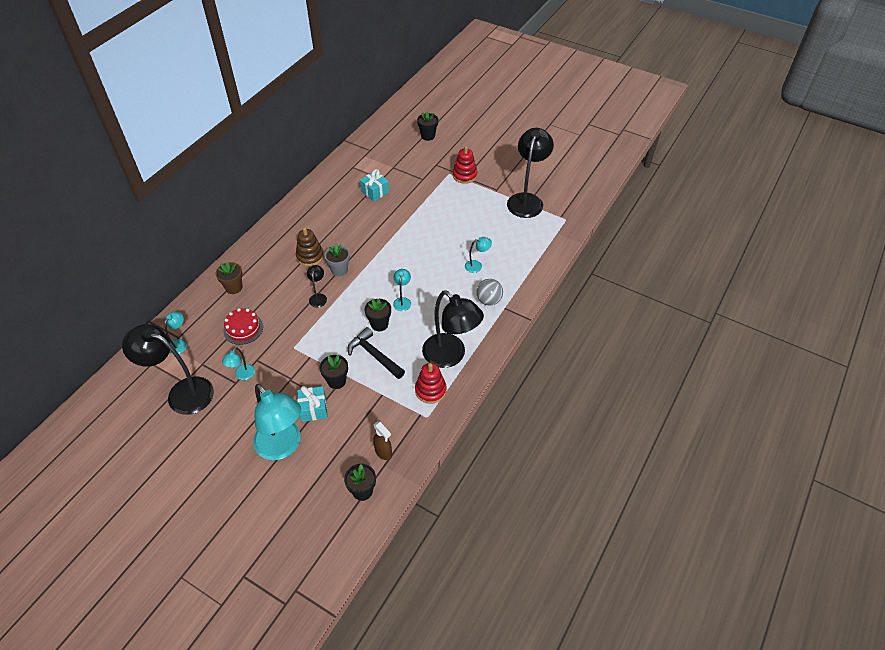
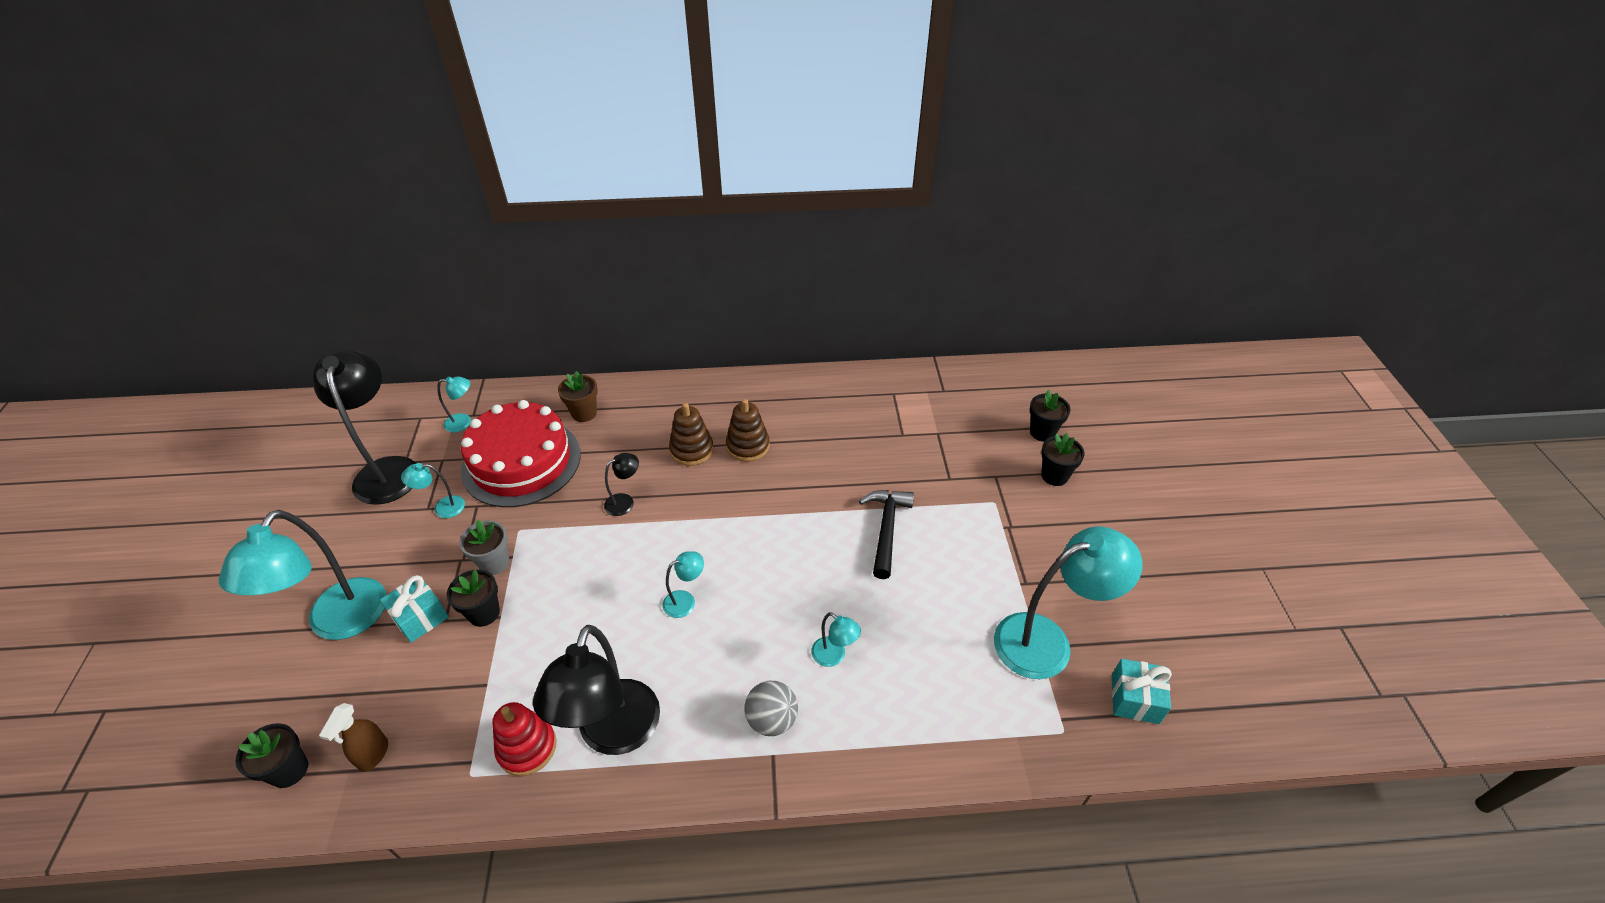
camera: 55 degrees right, 5 degrees down
(243, 328) = (521, 462): red cake -> red cake, size x1.99
(330, 234) = (748, 446): none -> brown stacking toy
(339, 270) = (690, 494): grey flower pot -> grey flower pot (494, 563)
(374, 355) = (557, 629): black hammer -> black hammer (886, 529)
(375, 192) = (870, 443): turquoise gift -> turquoise gift (1135, 699)
(379, 324) = (620, 600): black flower pot -> black flower pot (1054, 476)
(464, 175) = (1011, 523): red stacking toy -> none
(527, 200) = (1047, 641): black lamp -> turquoise lamp

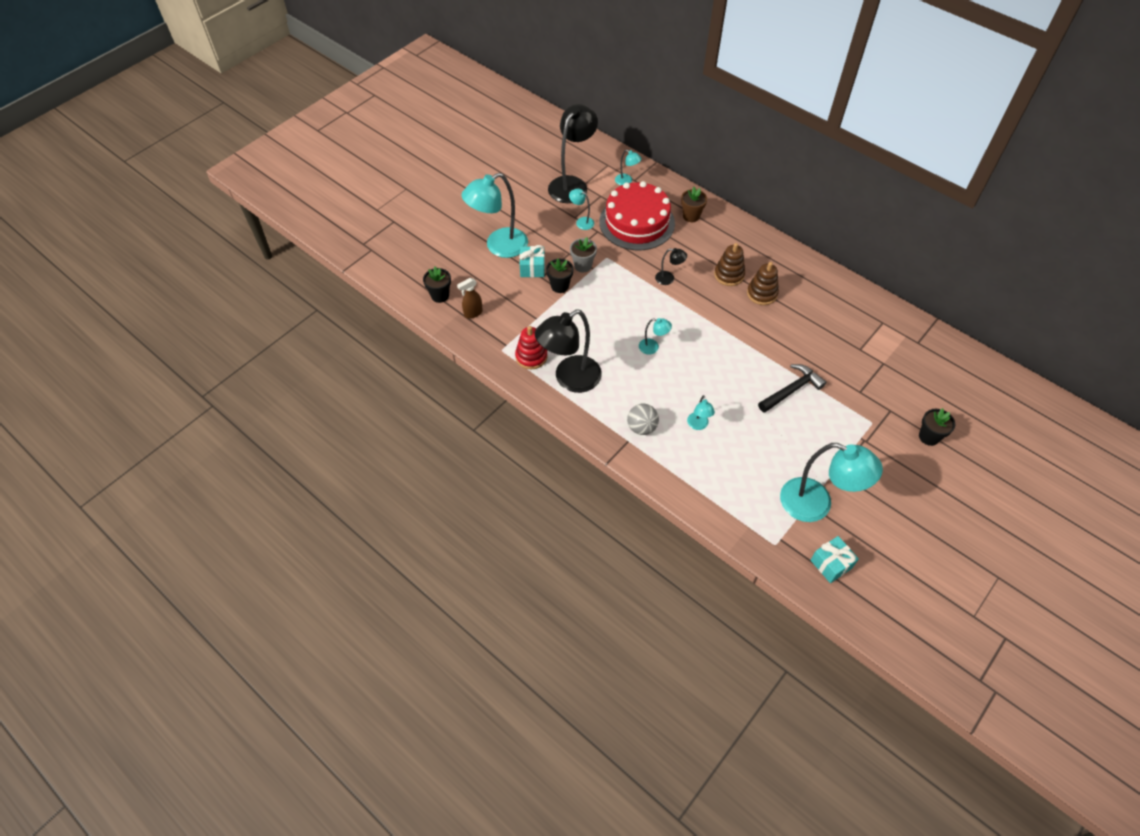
camera: 45 degrees right, 10 degrees up
(1042, 432) = (953, 409): black flower pot -> none

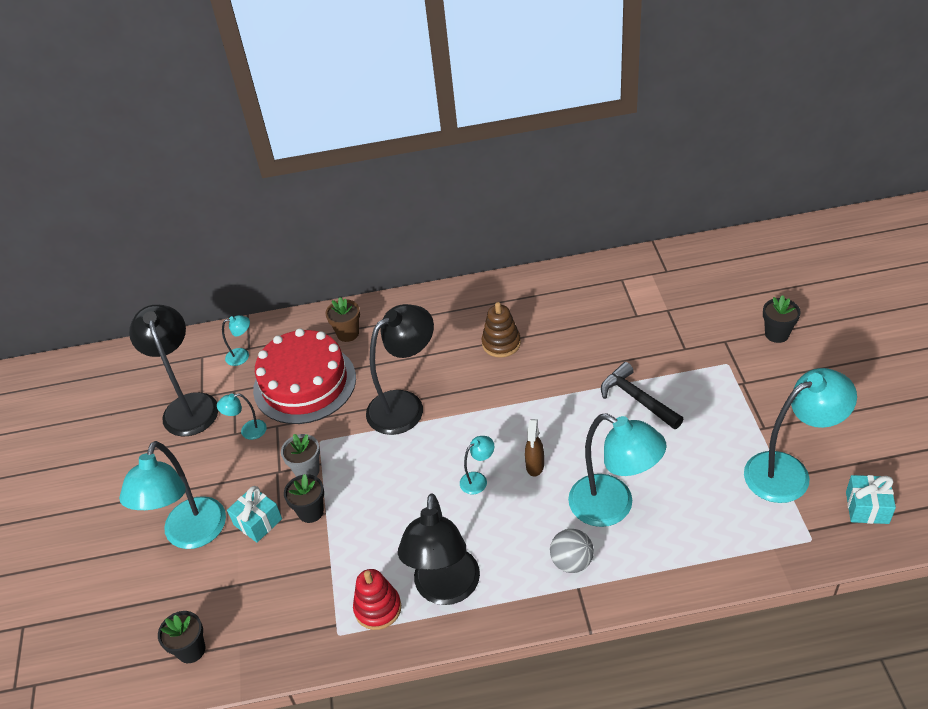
camera: 45 degrees left, 10 degrees down
(473, 313) = (255, 630): brown spray bottle -> brown spray bottle (535, 466)
(669, 278) = (405, 405): black lamp -> black lamp, size x2.24
(698, 425) = (613, 507): turquoise lamp -> turquoise lamp, size x2.24
(729, 275) = (452, 353): brown stacking toy -> none
(791, 390) = (637, 399): black hammer -> black hammer turned 45 degrees counterclockwise

